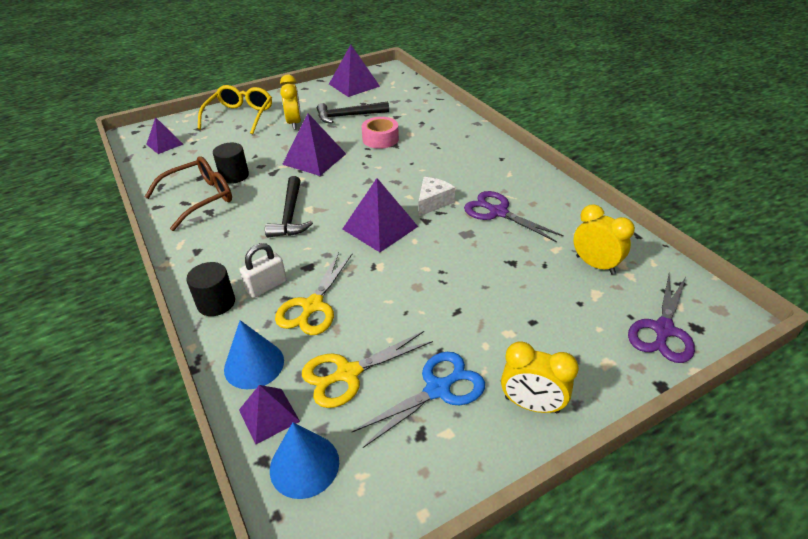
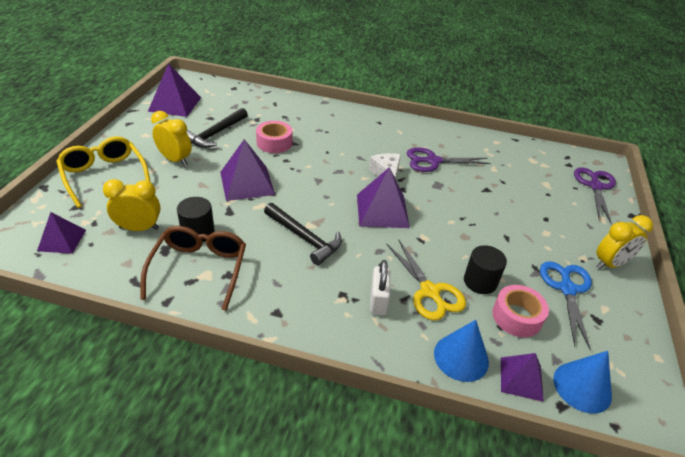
camera: 50 degrees left, 0 degrees up
(216, 303) = (364, 338): black cylinder -> black cylinder (480, 281)
(348, 373) = (517, 317): yellow scissors -> pink tape
(595, 265) = (523, 167): yellow clock -> yellow clock (139, 228)
(663, 330) = (595, 186): purple scissors -> purple scissors turned 150 degrees counterclockwise

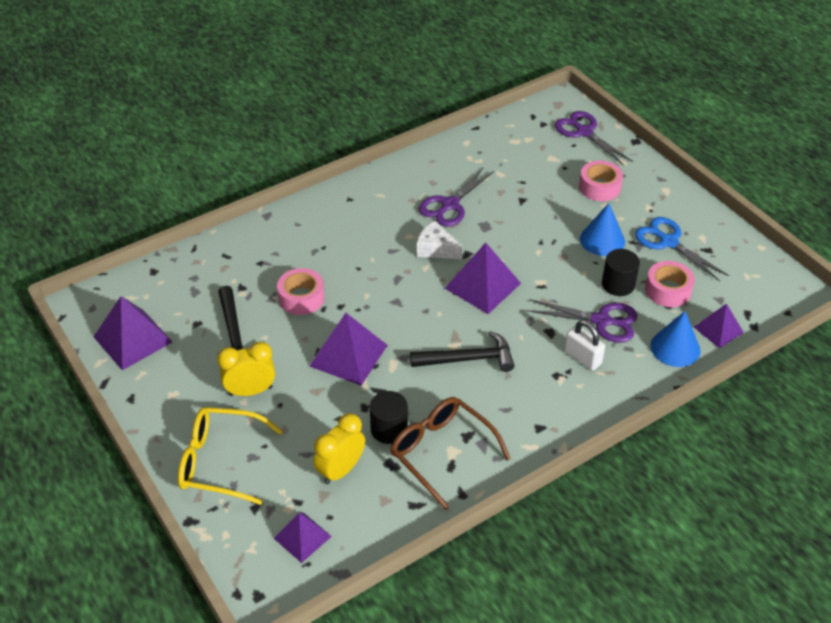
camera: 45 degrees left, 5 degrees up
(429, 291) = (601, 321): yellow scissors -> purple scissors
(558, 220) = (599, 187): none -> pink tape
(582, 387) = (750, 304): blue cone -> blue cone (602, 240)
(610, 264) = (668, 198): yellow clock -> none

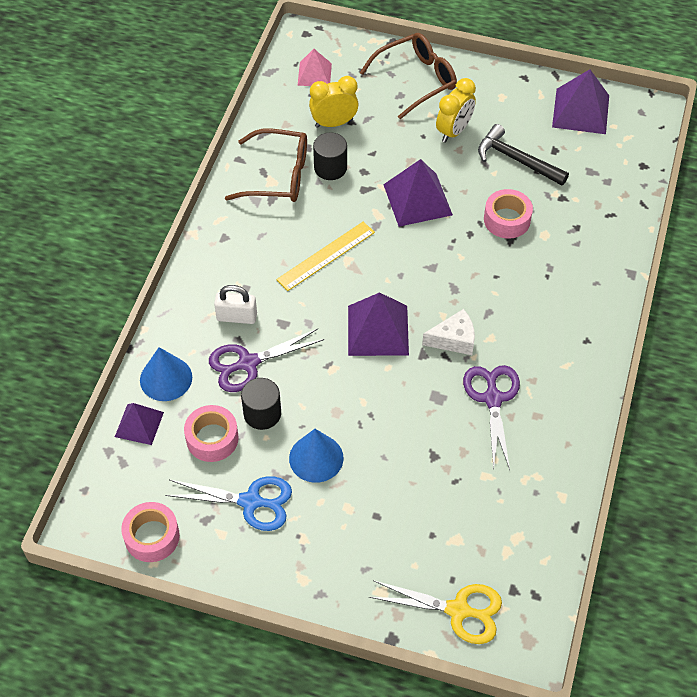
camera: 140 degrees right, 10 degrees up
(220, 461) = (416, 80): yellow glasses -> brown glasses
(302, 537) = (314, 74): purple pyramid -> pink pyramid
(341, 470) = (334, 123): yellow clock -> yellow clock turned 105 degrees counterclockwise
(468, 359) = (326, 256): black hammer -> yellow ruler
(584, 132) = (458, 610): purple scissors -> yellow scissors
(599, 187) = (373, 531): pink tape -> pink tape (152, 536)

